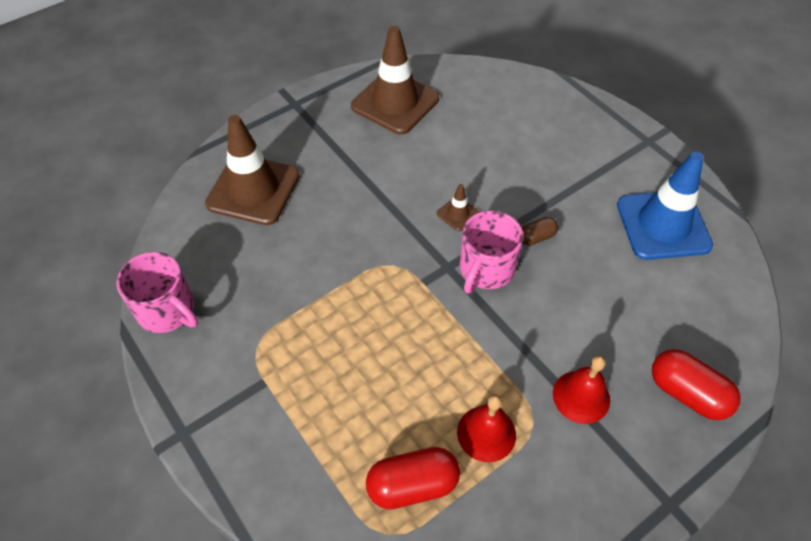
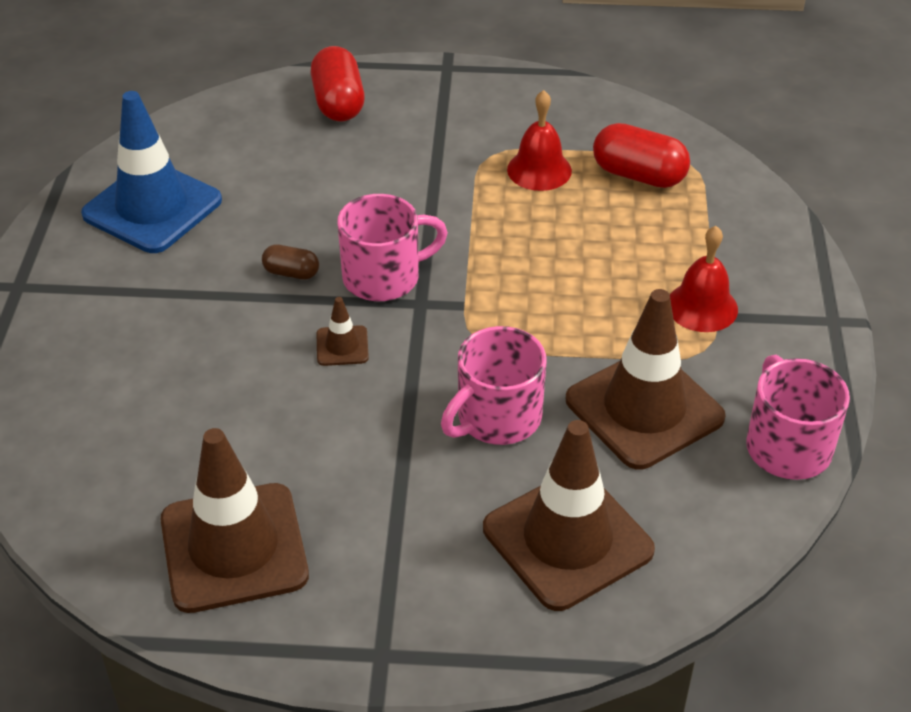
camera: 140 degrees left, 10 degrees down
(265, 282) = (644, 409): none -> brown traffic cone
(339, 226) = (497, 418): none -> pink mug
(581, 396) = (427, 147): red bell -> red bell (702, 307)

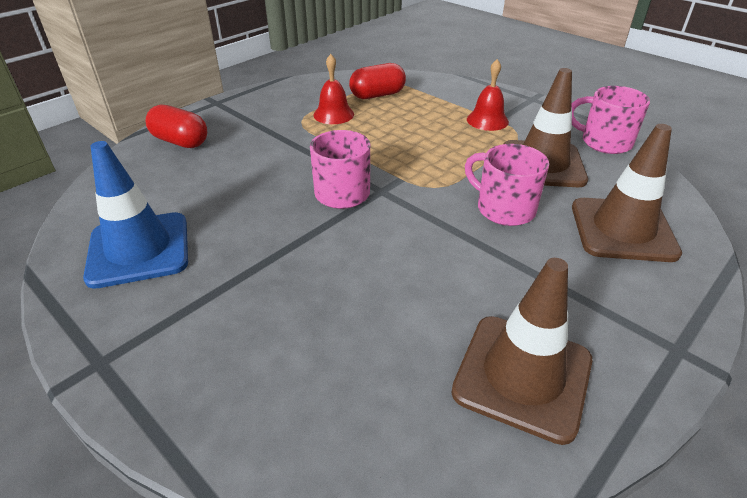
camera: 50 degrees left, 5 degrees down
(291, 273) = (290, 222): brown capsule -> none
(342, 346) = (380, 234): brown traffic cone -> none
(497, 418) = (504, 209): pink mug -> pink mug turned 135 degrees clockwise

